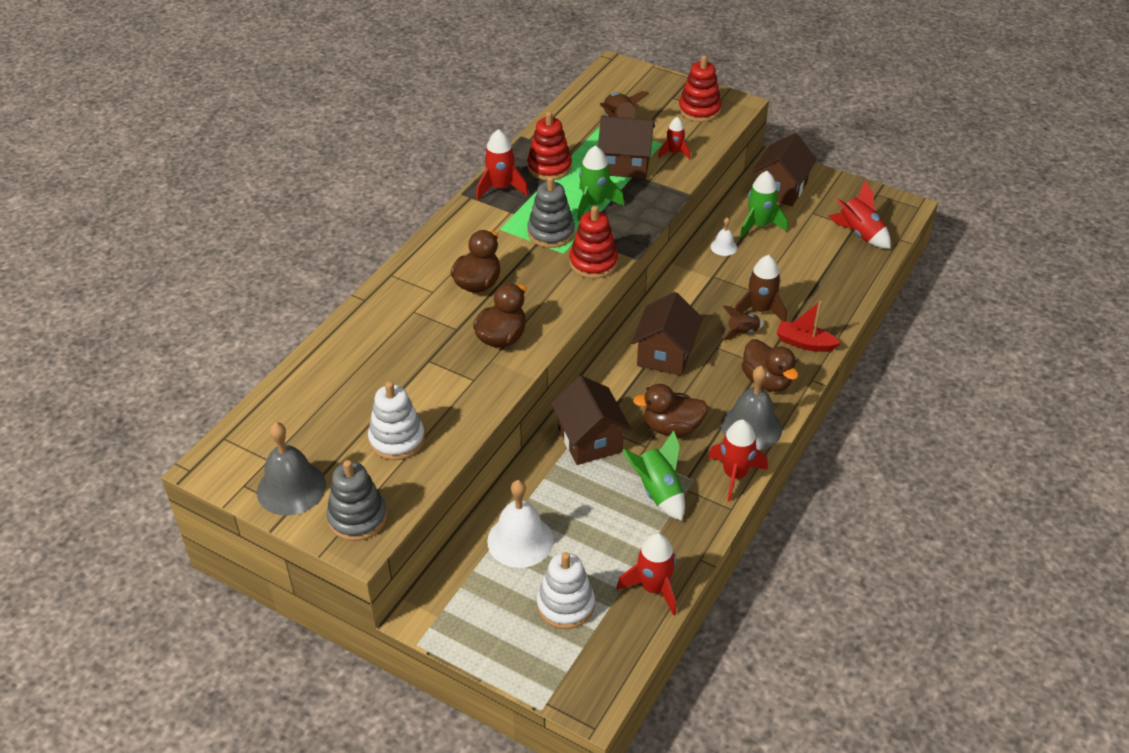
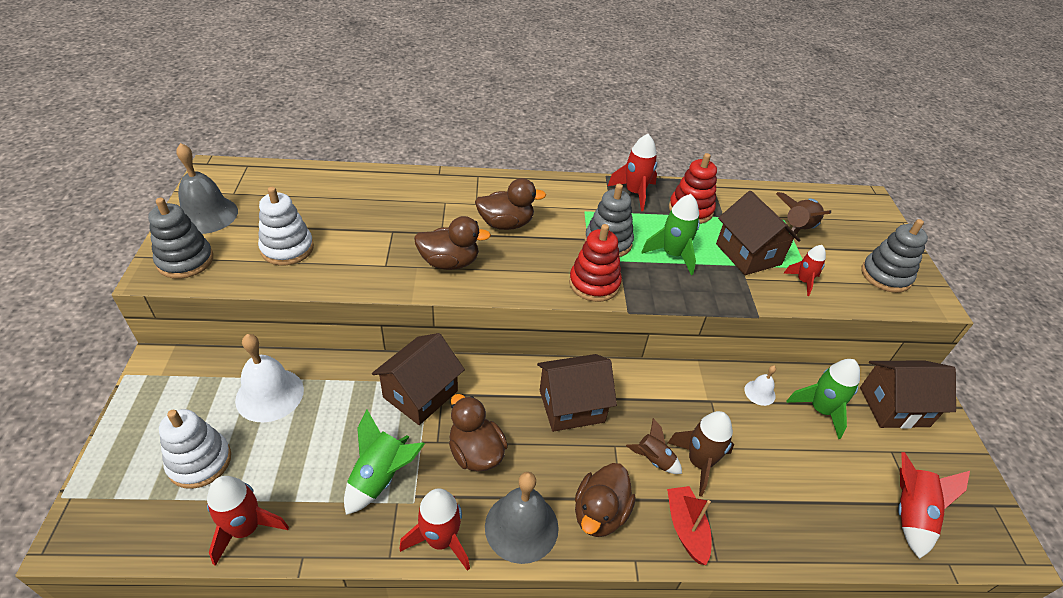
camera: 55 degrees right, 0 degrees up
(699, 110) = (885, 276): red stacking toy -> grey stacking toy

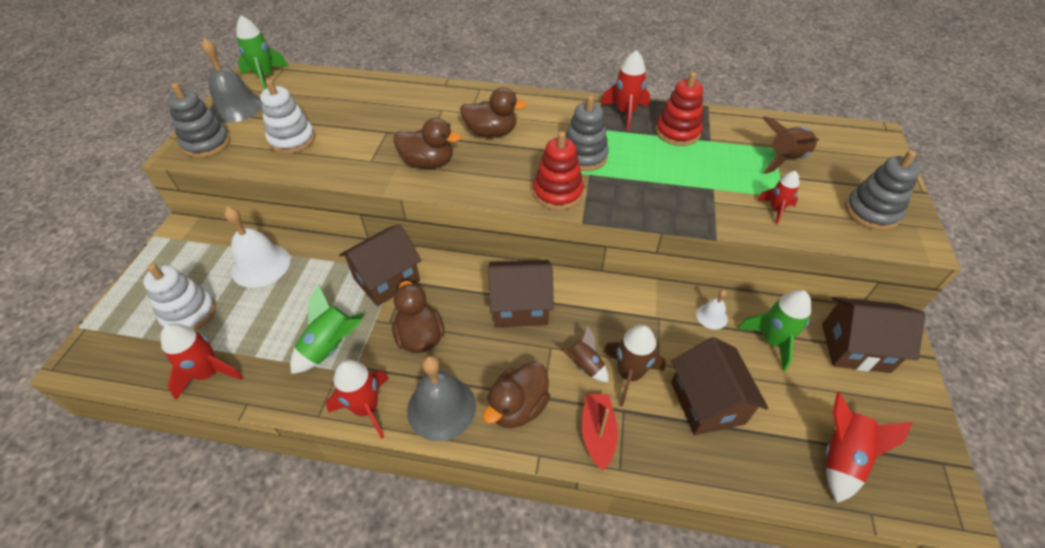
camera: 15 degrees right, 5 degrees up
(672, 254) = (645, 173): green rocket -> green rocket (265, 77)
(748, 254) = (724, 178): brown house -> brown house (707, 402)

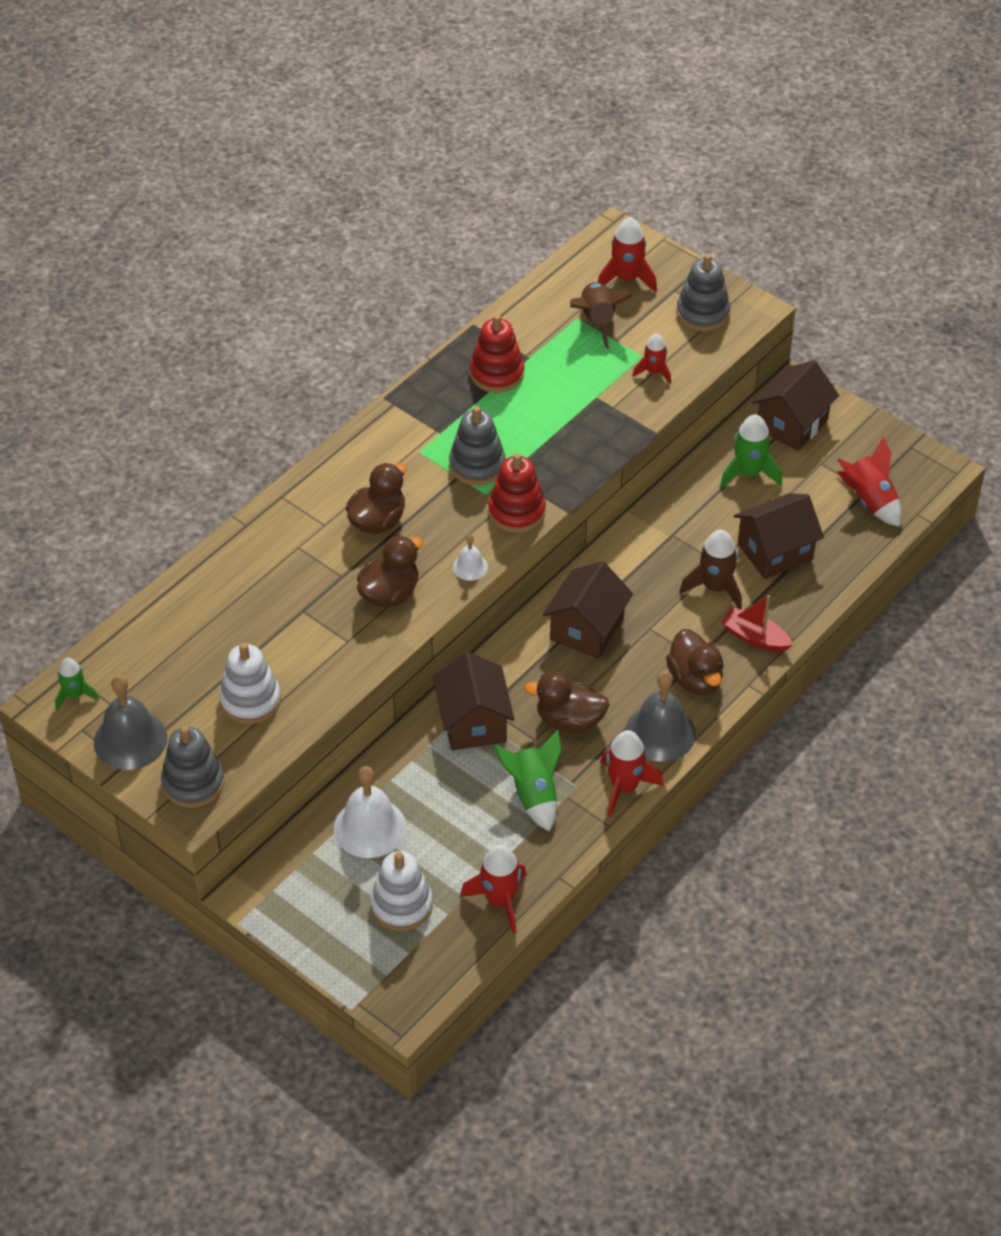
camera: 60 degrees left, 0 degrees up
(265, 77) = (75, 695): green rocket -> green rocket, size x0.63
(585, 365) = (685, 613): brown rocket -> none
(625, 113) = (432, 396): red rocket -> red rocket (626, 279)
(707, 402) = (775, 552): brown house -> brown house turned 45 degrees counterclockwise
(711, 316) = (696, 497): white bell -> white bell (470, 567)

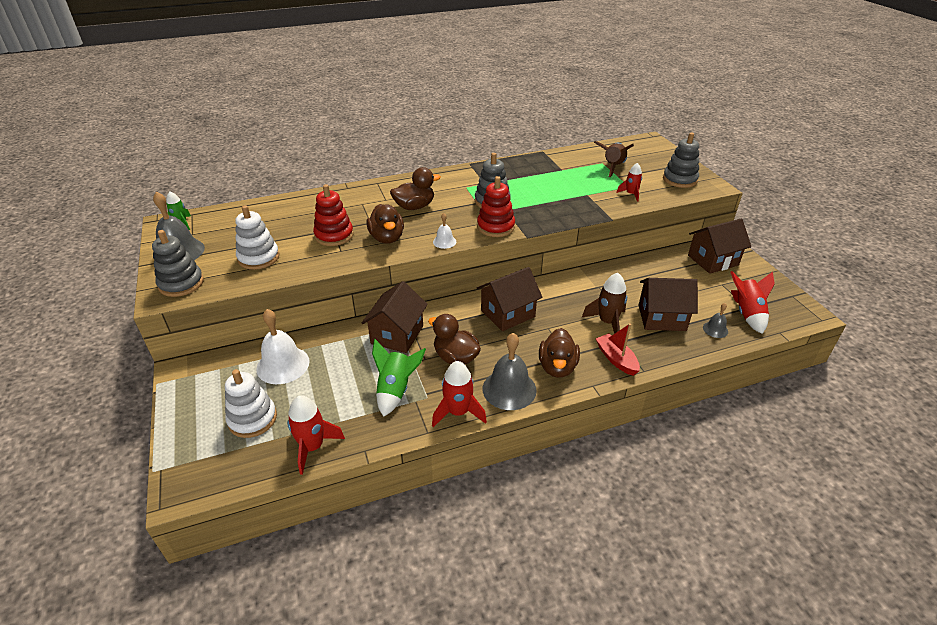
camera: 30 degrees right, 10 degrees down
(389, 594) = (387, 238): brown duck -> brown duck turned 90 degrees clockwise
(497, 374) = (538, 171): red stacking toy -> red stacking toy (334, 235)
(626, 279) = (643, 156): red rocket -> none
(749, 473) = (669, 273): green rocket -> none
(844, 542) = (715, 329): none -> grey bell

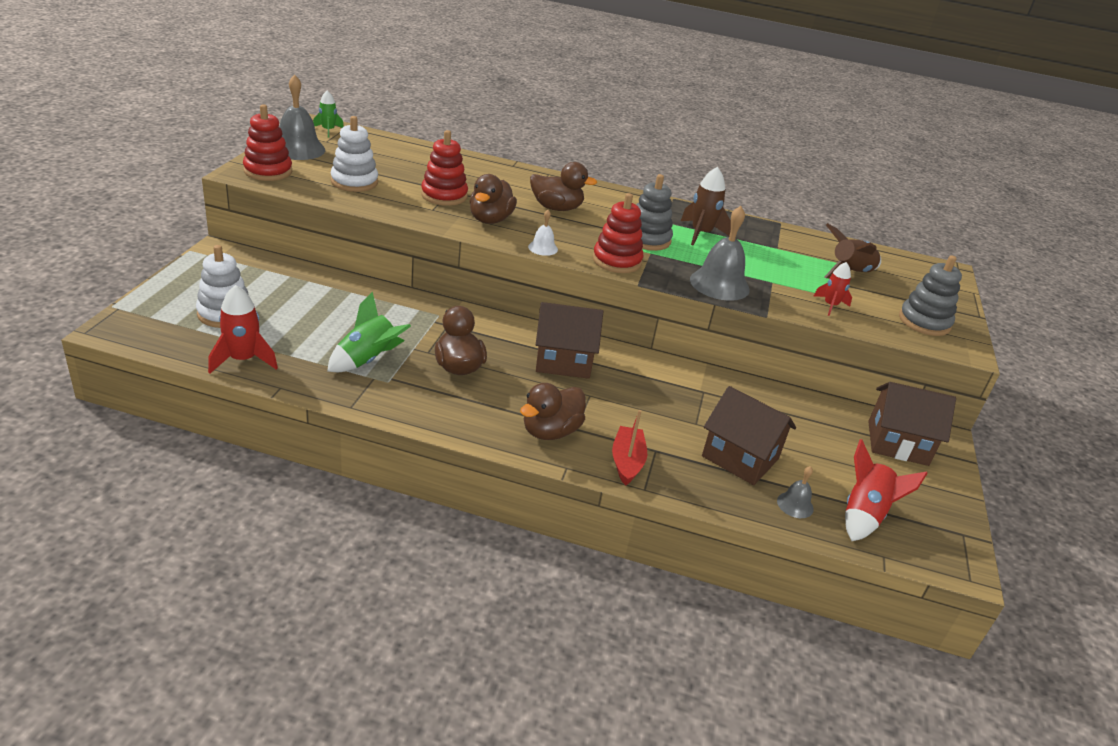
camera: 30 degrees right, 5 degrees down
(181, 283) = (268, 171): grey stacking toy -> red stacking toy
(283, 365) = (300, 289): white bell -> none
(397, 335) = (428, 320): brown house -> none
(458, 412) = (399, 409): red rocket -> none
(509, 389) = (474, 420): grey bell -> grey bell (719, 284)
(607, 322) = (666, 426): brown rocket -> brown rocket (701, 233)

